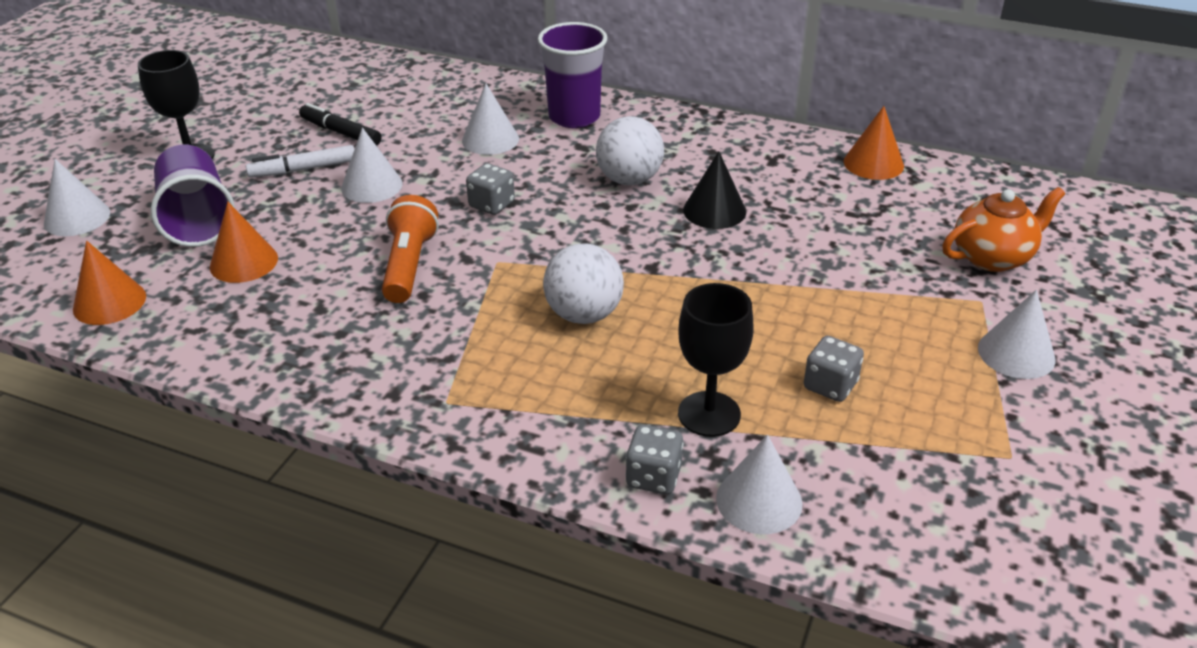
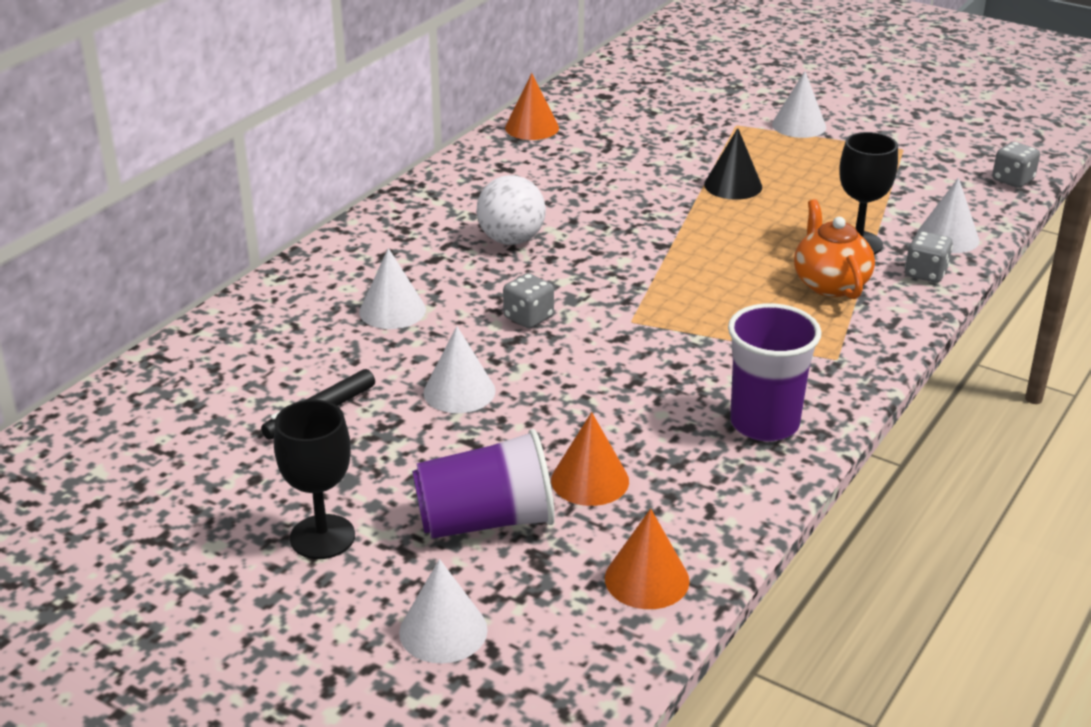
camera: 80 degrees left, 5 degrees down
(304, 169) = (399, 440): white marker -> none
(409, 265) = (625, 371): orange flashlight -> none
(574, 117) = (370, 257): purple cup -> purple cup (764, 424)
(584, 314) = (724, 283): white ball -> none
(714, 210) = (581, 206): black cone -> black cone (733, 185)
(830, 385) = (828, 194): grey dice -> grey dice (1012, 180)
(992, 257) = (683, 110): orange teapot -> orange teapot (830, 284)

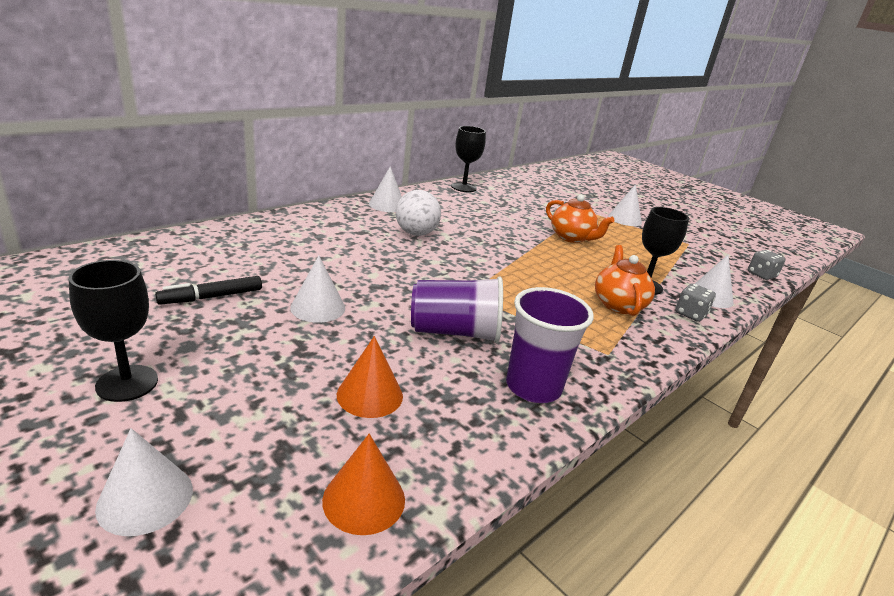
camera: 10 degrees right, 5 degrees down
(392, 310) = (312, 251): white cone -> white cone (387, 205)
(486, 521) = (264, 406): purple cup -> purple cup (455, 332)
(528, 318) = (398, 276): grey dice -> none
(532, 127) = (463, 187): orange cone -> black goblet
(733, 185) = (571, 238): black cone -> orange teapot

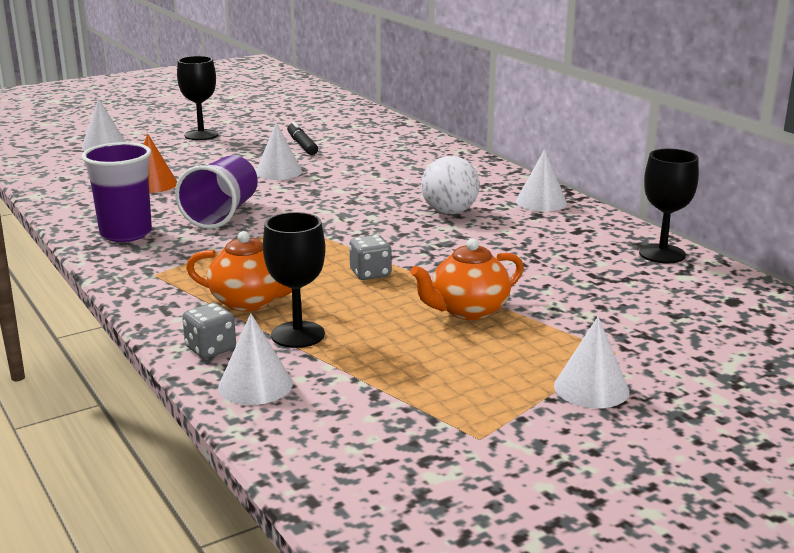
camera: 105 degrees right, 5 degrees down
(364, 499) = (62, 181): orange cone -> none
(761, 275) = (329, 486): grey dice -> grey dice (370, 274)

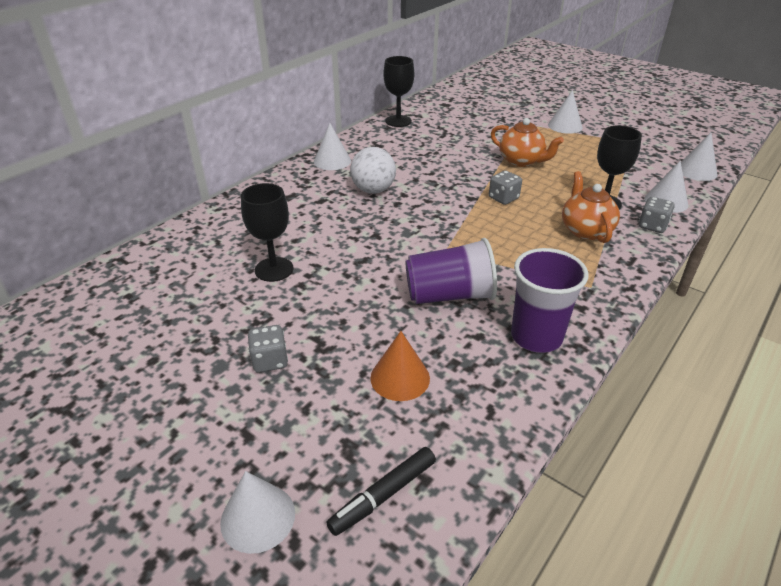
camera: 110 degrees left, 15 degrees up
(201, 135) = (186, 416): black goblet -> black goblet (274, 269)
(222, 154) = (270, 361): none -> grey dice
(278, 172) = (317, 297): white cone -> white cone (696, 171)
(302, 145) = (216, 308): black marker -> black marker (384, 495)

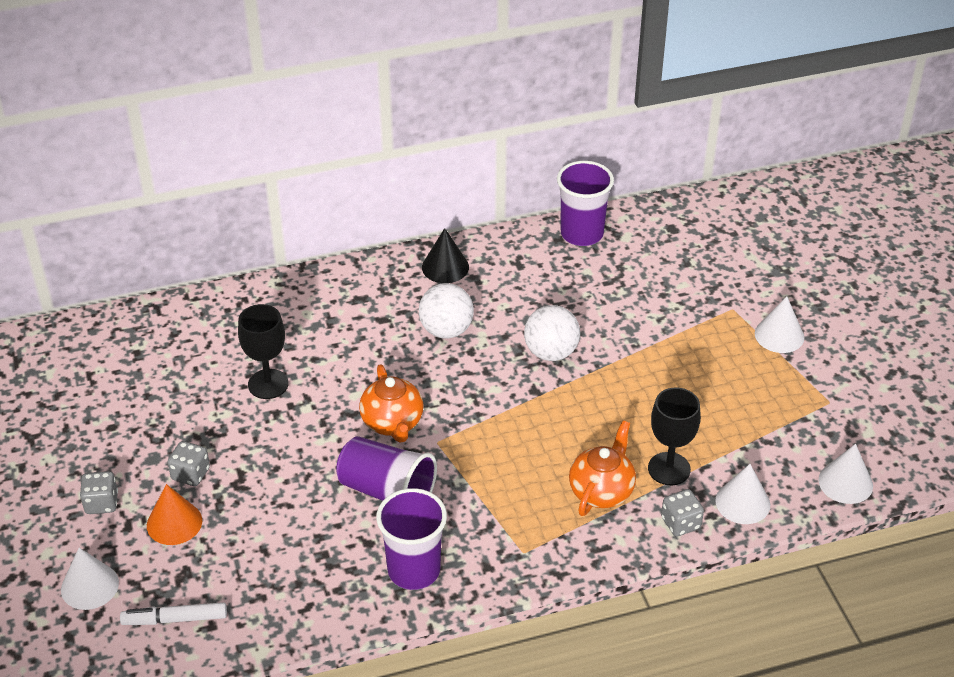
camera: 35 degrees right, 5 degrees up
(332, 161) = (445, 267): white cone -> black cone
(384, 495) = (175, 619): black marker -> white marker
(398, 121) = (582, 234): black goblet -> purple cup
(400, 378) = (269, 543): orange cone -> orange cone (174, 523)
(455, 176) = (551, 352): none -> white ball
(503, 198) = (567, 408): grey dice -> grey dice (101, 503)
(521, 161) = (652, 365): orange teapot -> orange teapot (392, 423)

